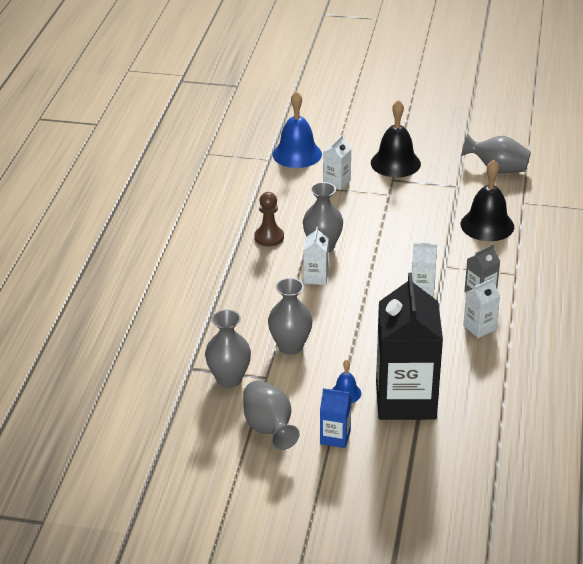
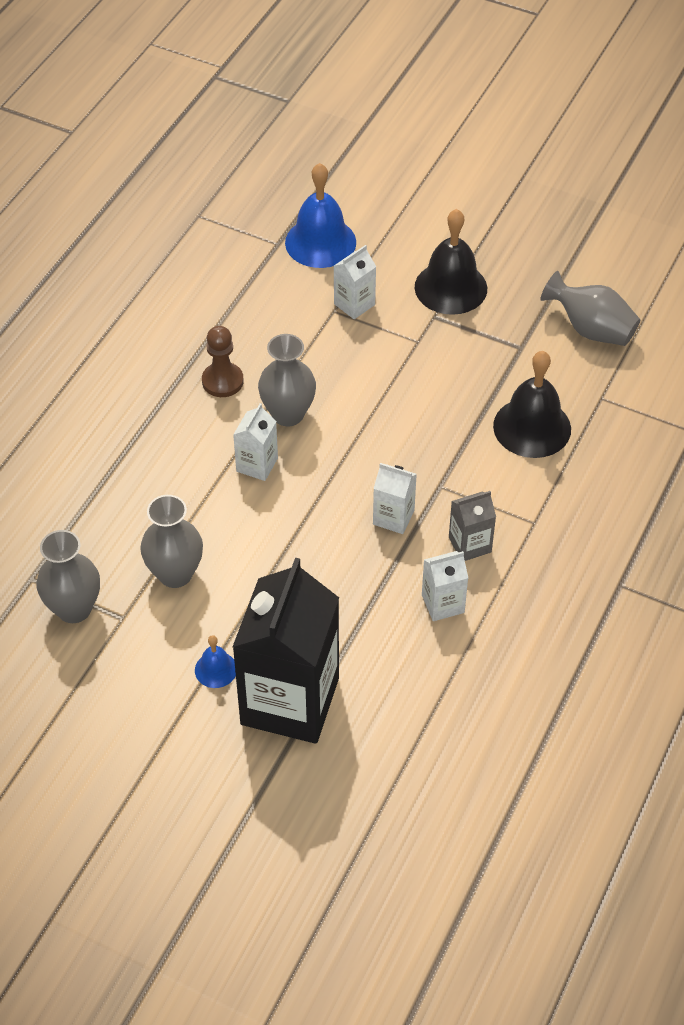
camera: 15 degrees right, 15 degrees up
(269, 428) = (92, 702): grey vase -> none
(335, 437) = (172, 738): blue carton -> none

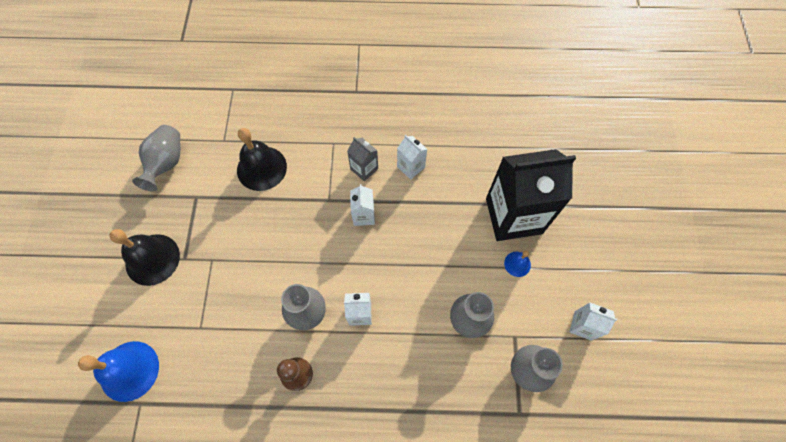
camera: 115 degrees left, 15 degrees up
(354, 304) = (189, 316): white carton -> white carton (582, 325)

